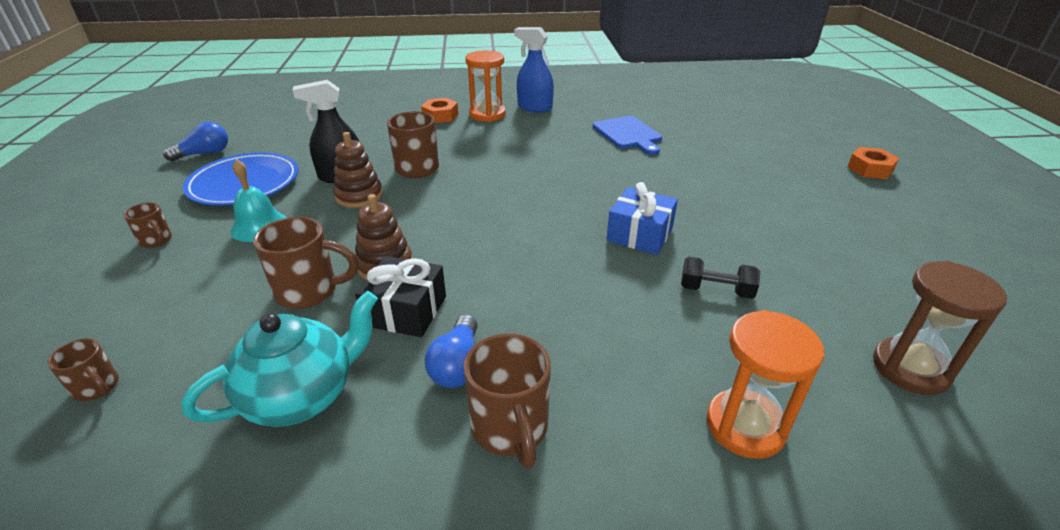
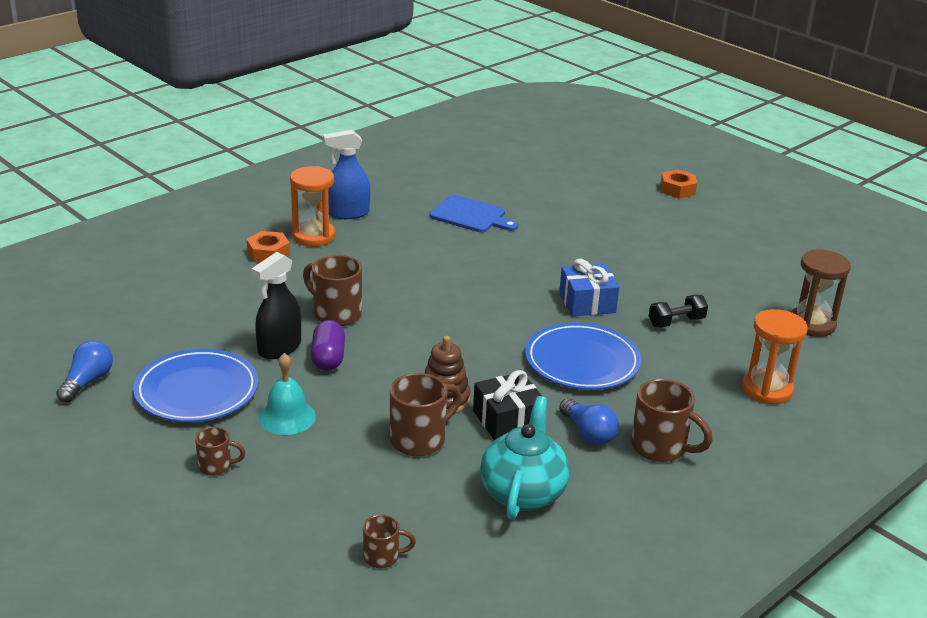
camera: 40 degrees left, 5 degrees down
(359, 196) = (328, 358): brown stacking toy -> purple capsule
(557, 287) = (582, 362): none -> blue plate

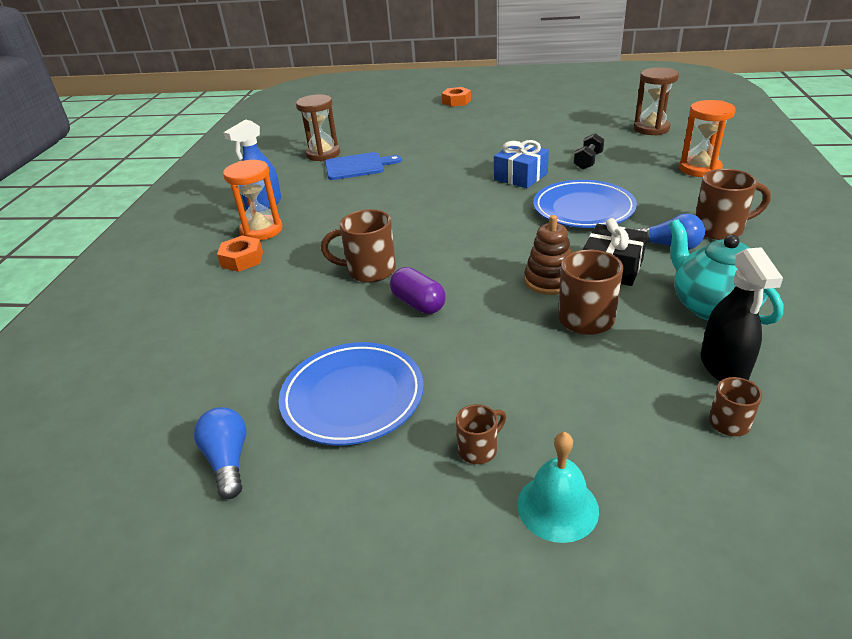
camera: 35 degrees left, 5 degrees up
(279, 348) = (367, 319): black spray bottle -> black spray bottle (724, 366)
(287, 417) = (464, 366): turquoise bell -> turquoise bell (557, 507)
(463, 187) = (323, 154): none -> brown hourglass

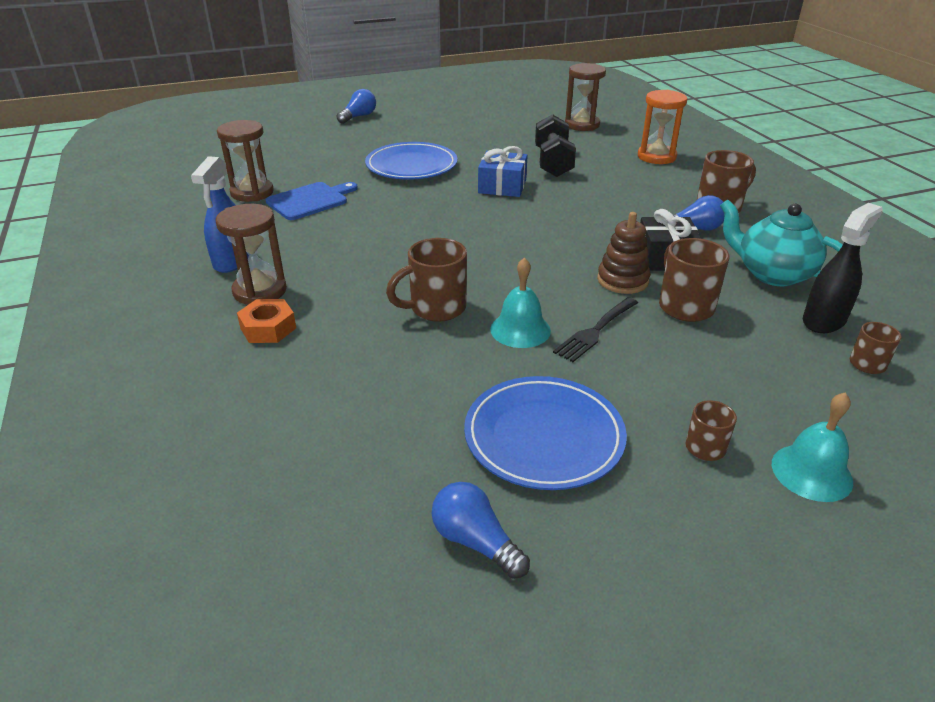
camera: 30 degrees left, 0 degrees up
(261, 230) = (260, 291): orange hourglass -> brown hourglass
(418, 303) = (520, 329): purple capsule -> turquoise bell
(456, 101) = (358, 117): orange nut -> blue light bulb
(480, 320) = (595, 331): none -> black fork
(583, 209) = (591, 208): blue plate -> blue plate (411, 166)
(588, 161) = (553, 163): black dumbbell -> black dumbbell, size x1.64
(724, 366) = (824, 320): black spray bottle -> black spray bottle turned 105 degrees counterclockwise

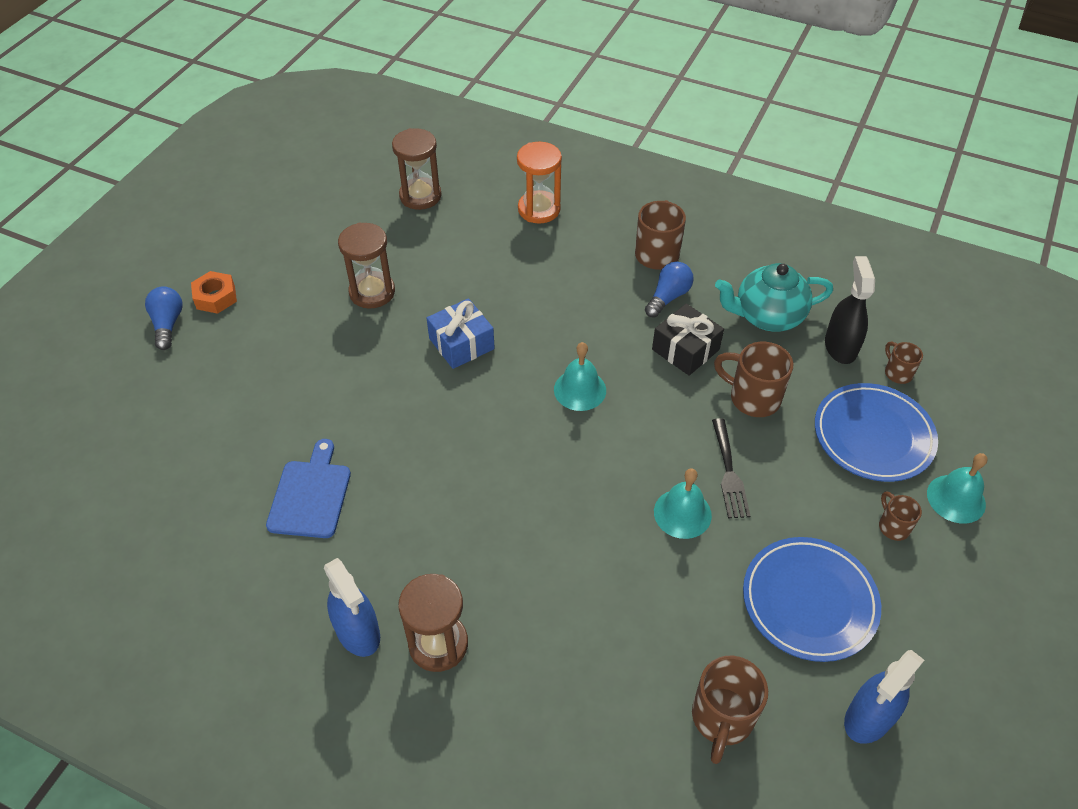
camera: 45 degrees left, 15 degrees up
(252, 193) = (232, 529): brown hourglass -> brown hourglass (372, 292)
(268, 328) = (506, 676): orange nut -> orange nut (215, 297)
(411, 166) = (339, 371): blue plate -> blue plate (873, 436)
(436, 308) = (600, 542): brown mug -> brown mug (722, 718)
(475, 541) = (868, 718): blue light bulb -> blue spray bottle
(547, 238) = (580, 390): none -> turquoise bell
(553, 163) = (463, 276): black dumbbell -> none
(622, 280) = (686, 400): brown stacking toy -> none

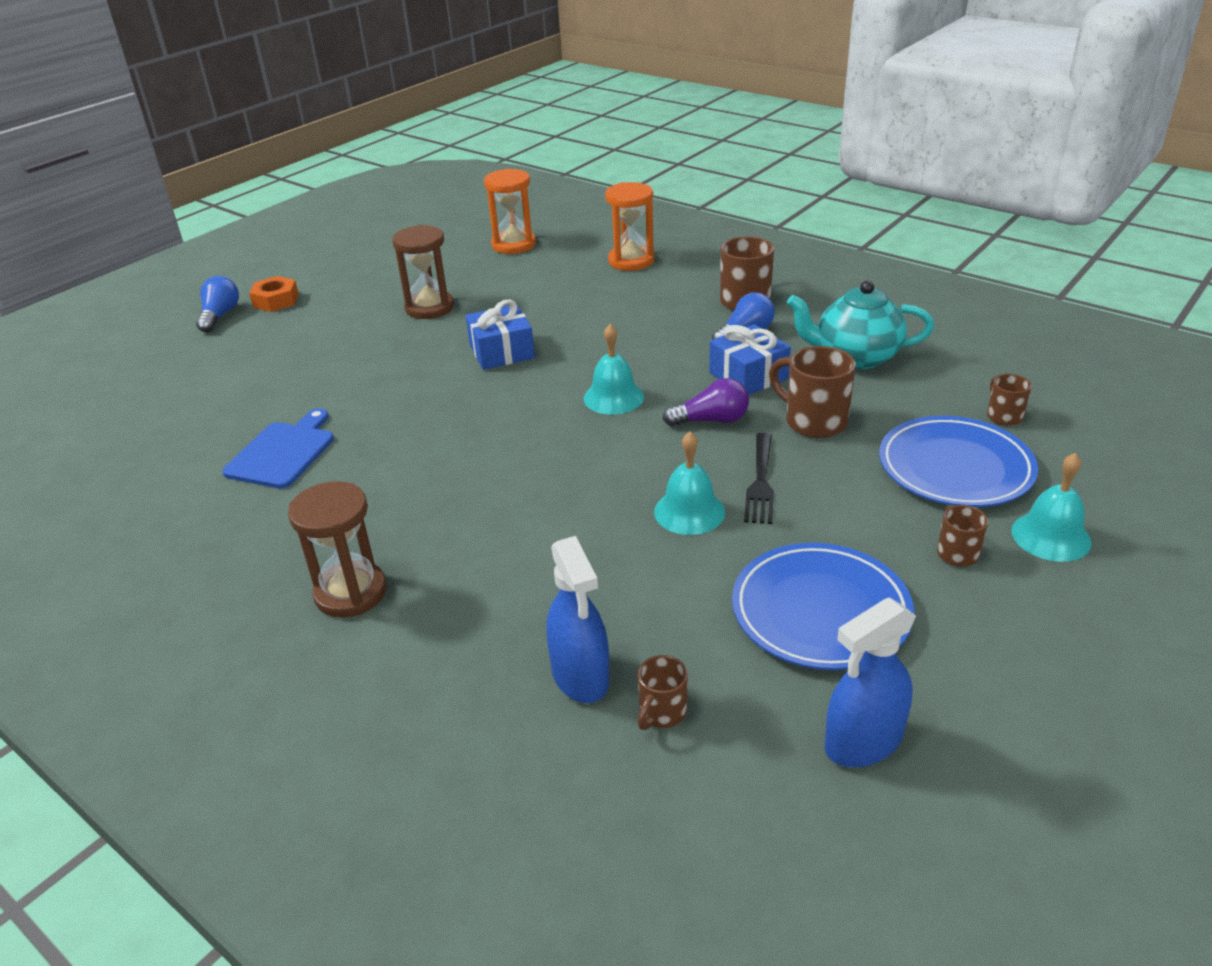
camera: 15 degrees right, 15 degrees down
(358, 632) = (268, 570): blue spray bottle -> blue spray bottle (580, 676)
(420, 196) = (513, 245): brown hourglass -> orange hourglass
(670, 407) = (711, 420): none -> purple light bulb
(685, 349) = (748, 376): black gift -> blue gift
(722, 718) = (661, 713): brown mug -> brown mug, size x0.57
(840, 346) = (937, 388): black spray bottle -> none

